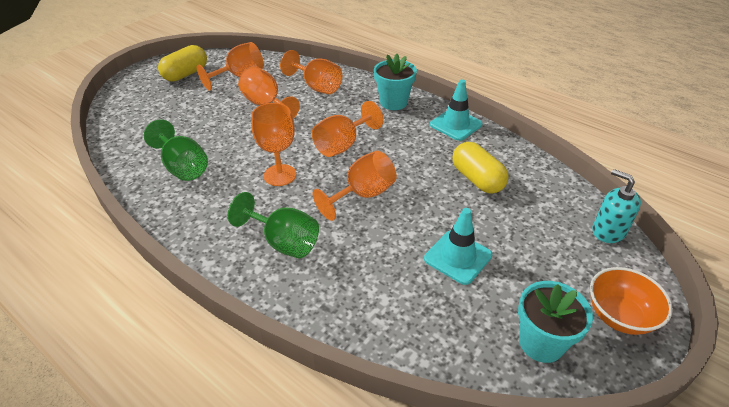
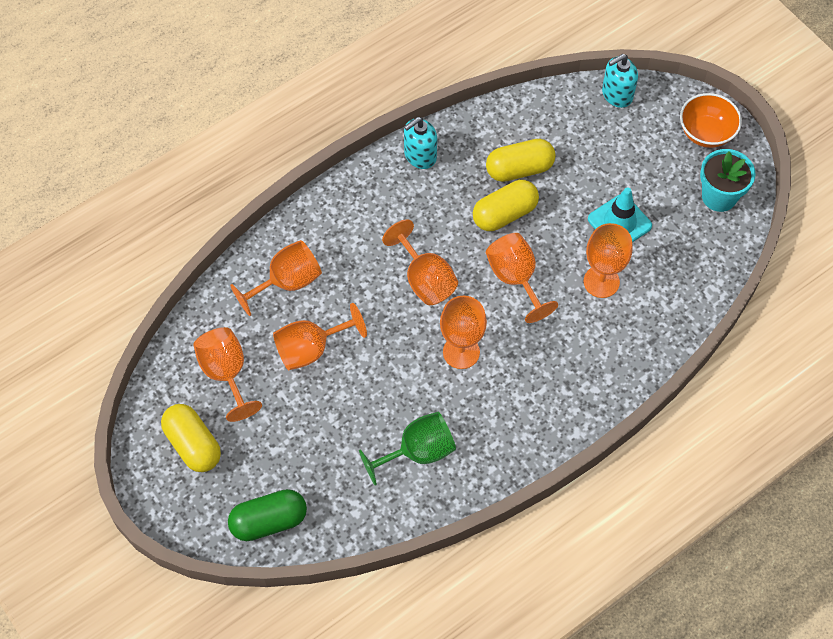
camera: 75 degrees left, 20 degrees up
(127, 110) = (269, 521): none -> green capsule
(283, 242) = (565, 362): green goblet -> none
(382, 254) = (601, 281): none -> orange goblet
(393, 102) = (353, 205): turquoise flower pot -> none
(425, 178) = (504, 214): none -> yellow capsule
(455, 124) = (420, 155): turquoise traffic cone -> turquoise soap dispenser

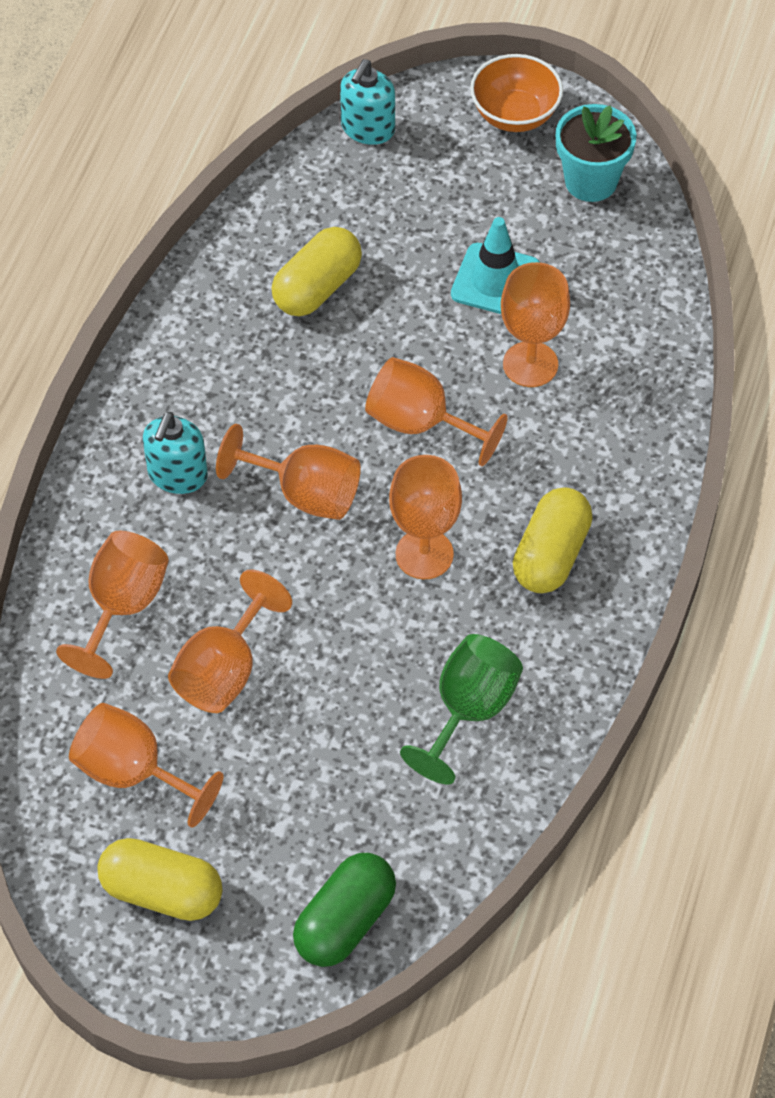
camera: 35 degrees left, 5 degrees down
(420, 155) = (173, 344): turquoise soap dispenser -> turquoise soap dispenser (177, 475)
(504, 214) = (343, 353): yellow capsule -> yellow capsule (551, 555)

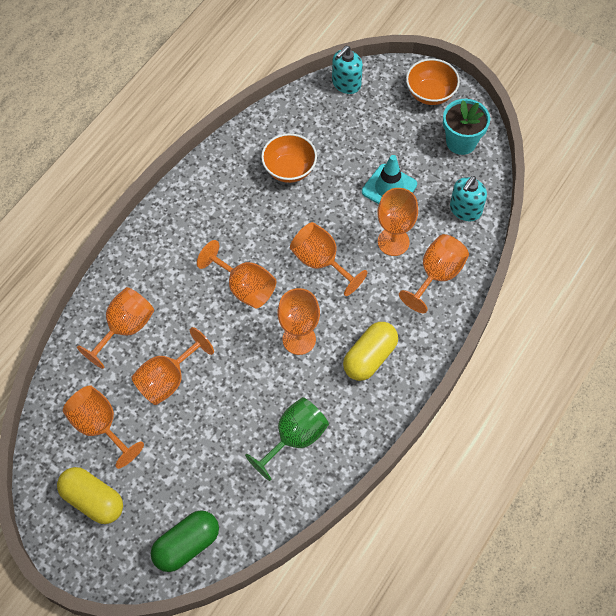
camera: 15 degrees right, 5 degrees up
(177, 475) = (179, 259): turquoise soap dispenser -> turquoise soap dispenser (465, 210)
(317, 287) = (289, 169): yellow capsule -> orange bowl
(619, 401) = (436, 275): none -> orange goblet

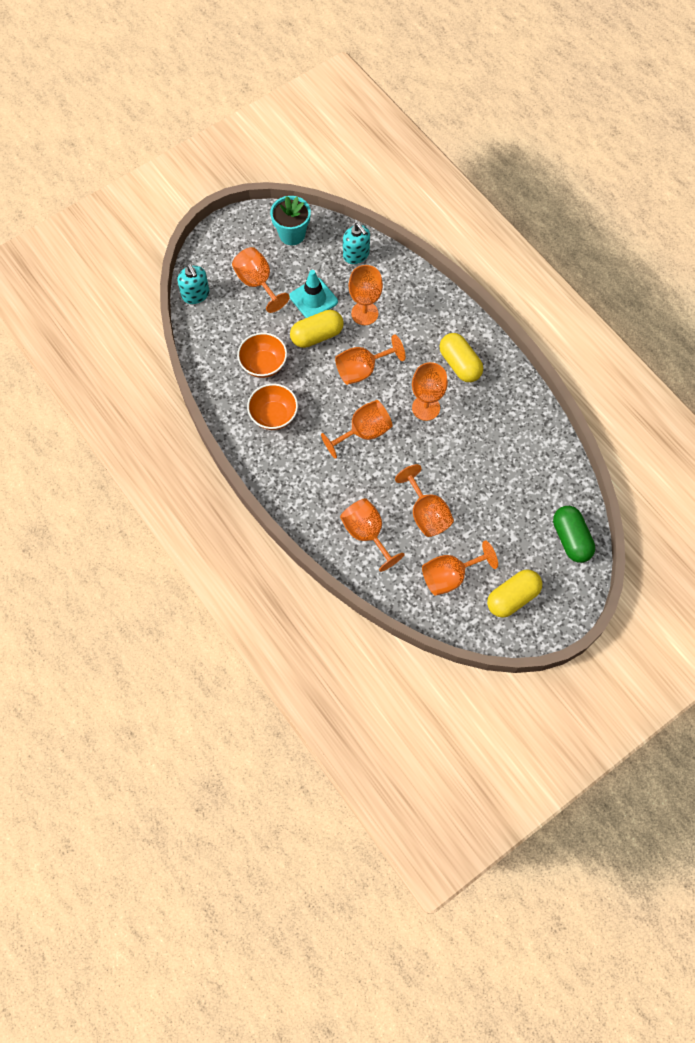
camera: 70 degrees left, 5 degrees up
(294, 438) = (509, 438): green goblet -> none
(345, 206) = (317, 336): none -> yellow capsule
(430, 93) = (235, 238): orange bowl -> orange bowl (273, 415)
(436, 275) = (406, 295): orange goblet -> orange goblet (257, 283)

